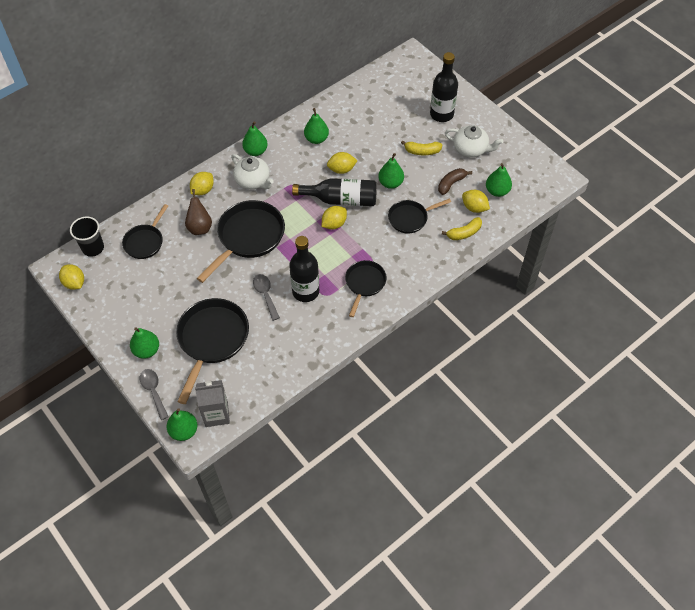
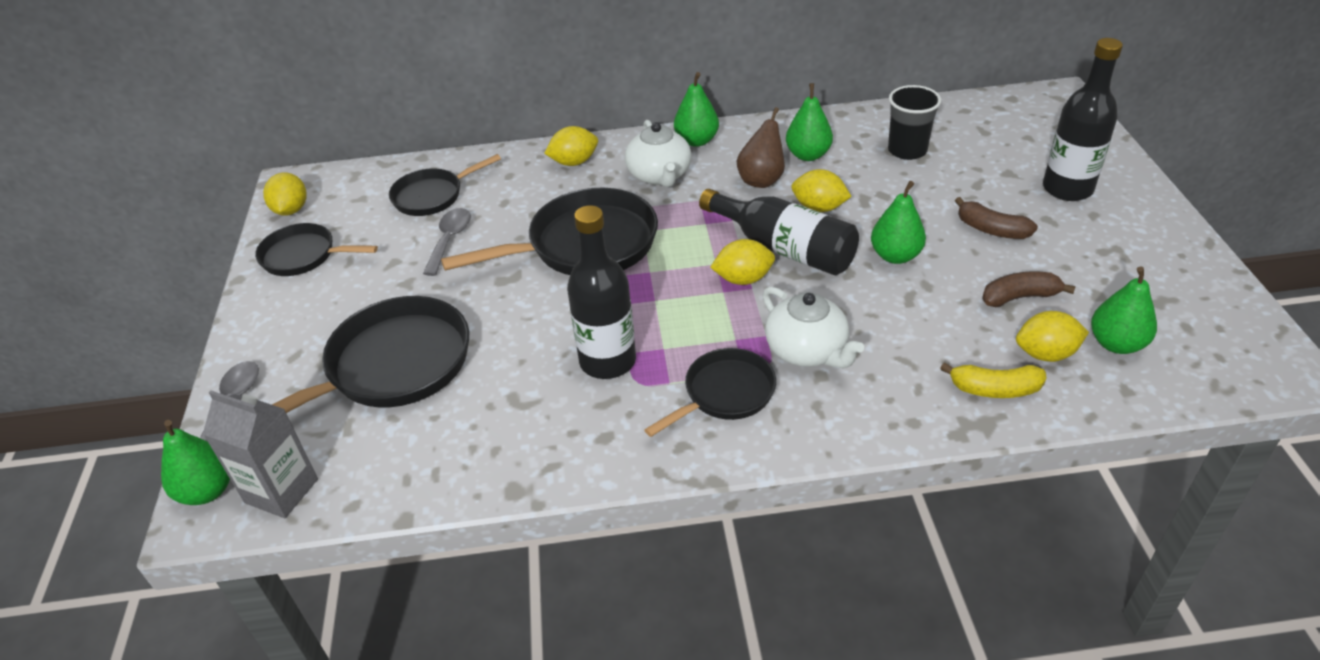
camera: 35 degrees right, 15 degrees down
(93, 248) = (359, 178): black cup -> black cup (907, 150)
(147, 350) = (286, 338): green pear -> none
(200, 227) = (525, 206): brown pear -> brown pear (761, 180)
(265, 294) = (537, 337): grey spoon -> grey spoon (449, 240)
(410, 218) = (895, 322): black pan -> black pan (303, 256)
(422, 151) = (991, 229): yellow banana -> brown banana
(471, 149) = (1097, 257): white teapot -> white teapot (807, 350)
(474, 208) = (1045, 354): yellow lemon -> yellow lemon turned 75 degrees counterclockwise

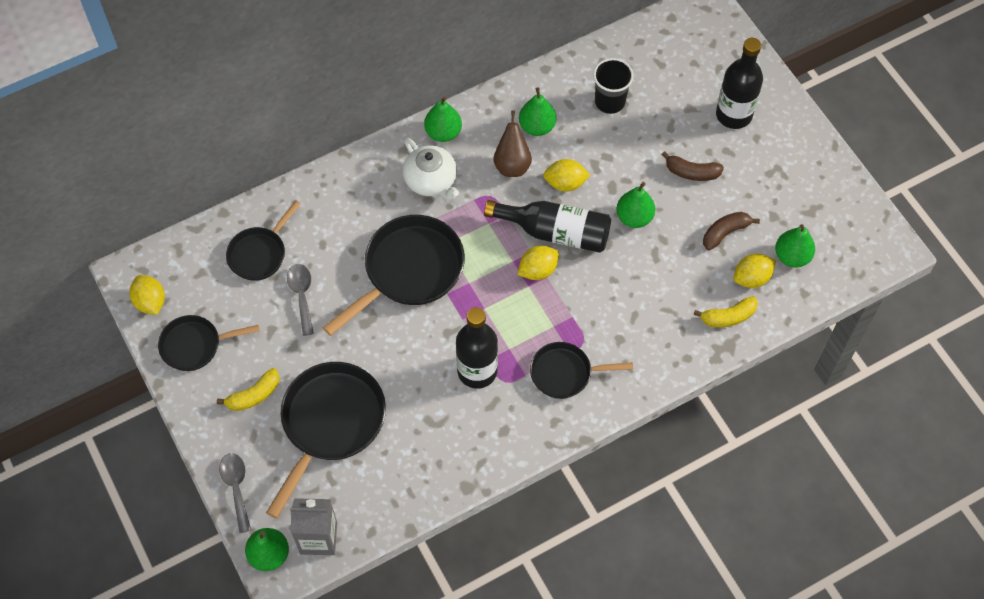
camera: 25 degrees left, 20 degrees up
(327, 316) = (254, 395): none -> yellow banana
(574, 162) = (355, 184): yellow lemon -> none
(725, 394) = (565, 373): black pan -> black pan turned 120 degrees counterclockwise
(807, 350) = (604, 321): white teapot -> none

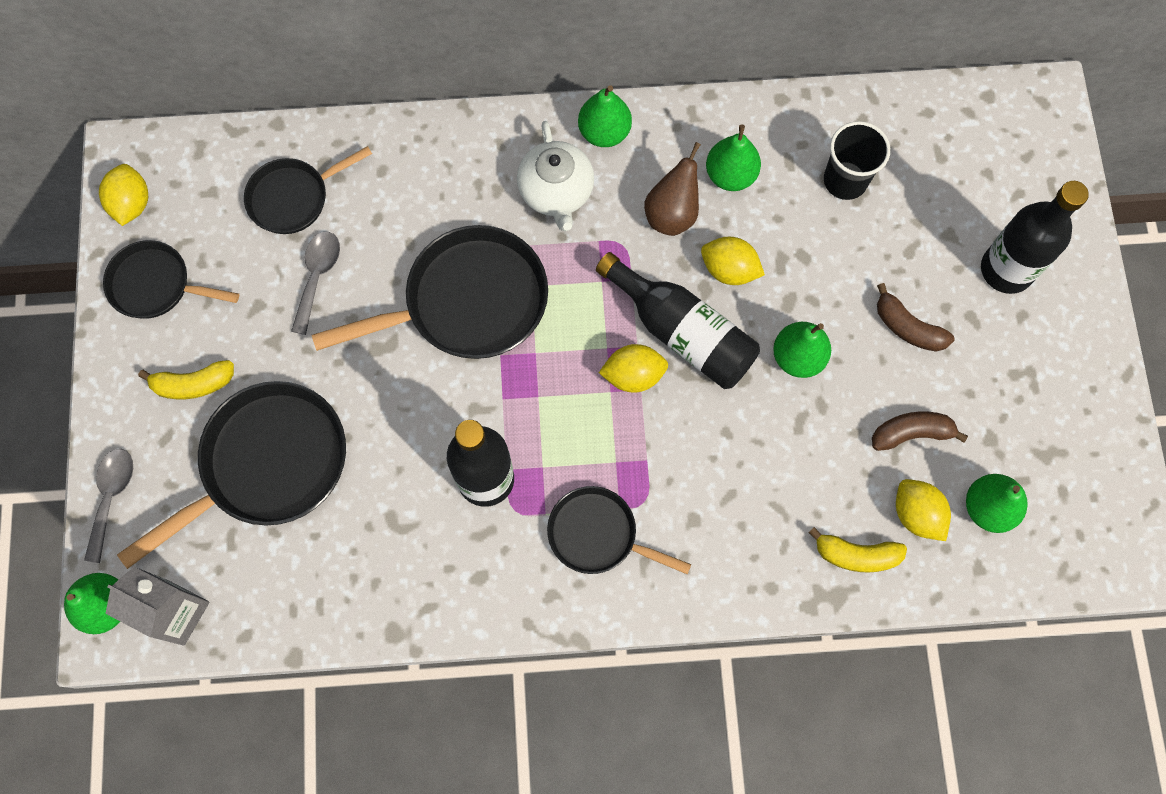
camera: 25 degrees right, 10 degrees up
(752, 278) = (916, 514): yellow lemon -> yellow lemon turned 60 degrees clockwise

